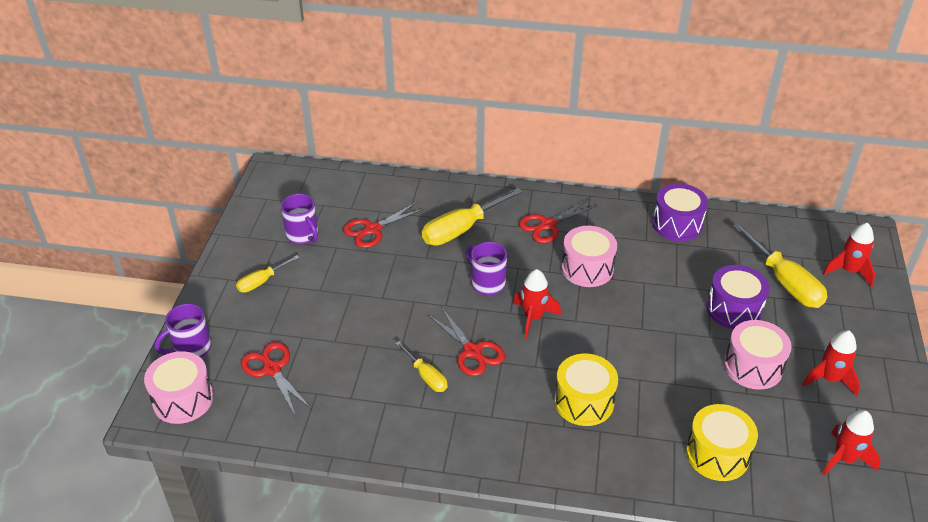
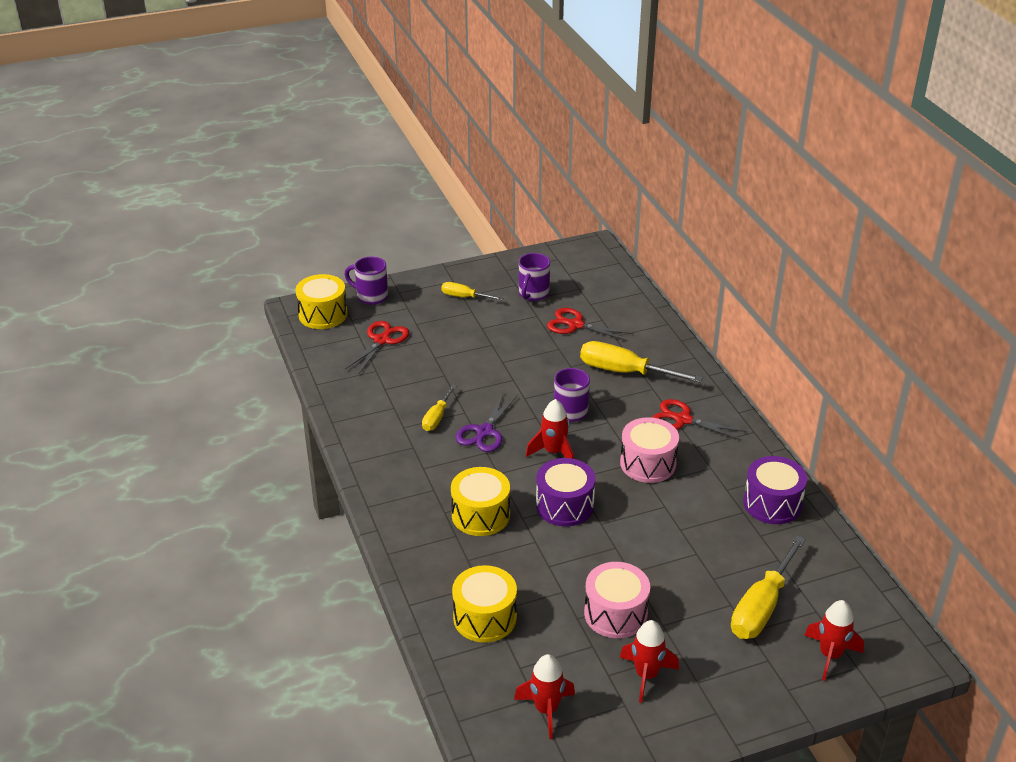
camera: 60 degrees right, 5 degrees down
(183, 399) = (323, 314): pink drum -> yellow drum
(472, 351) = (484, 432): red scissors -> purple scissors
(733, 309) = (684, 579): purple drum -> purple drum (564, 505)

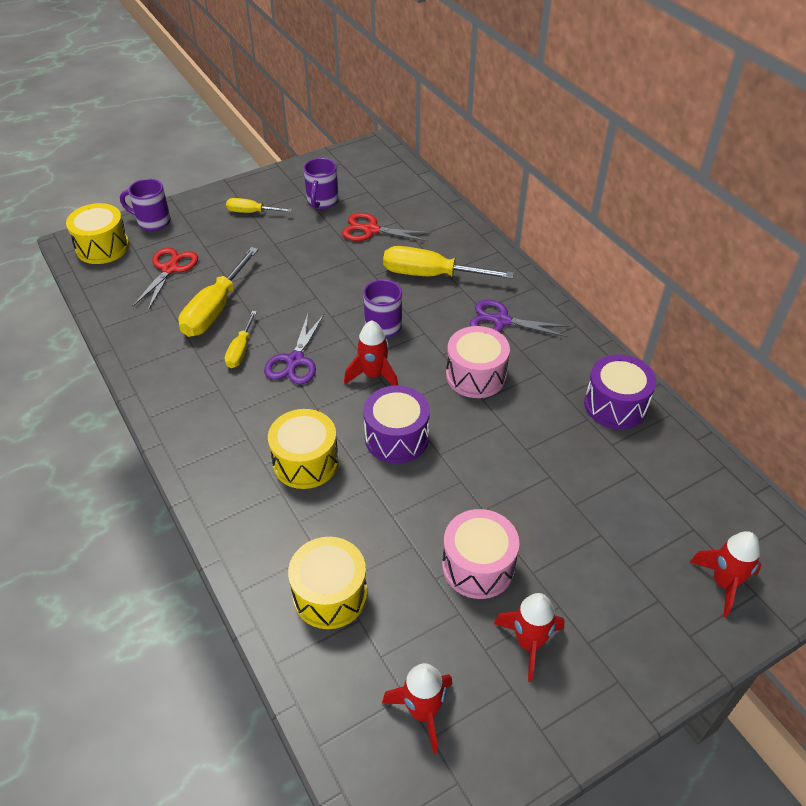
camera: 10 degrees left, 10 degrees up
(683, 420) = (501, 321): red scissors -> purple scissors
(762, 606) = (635, 532): yellow screwdriver -> yellow screwdriver (216, 309)

